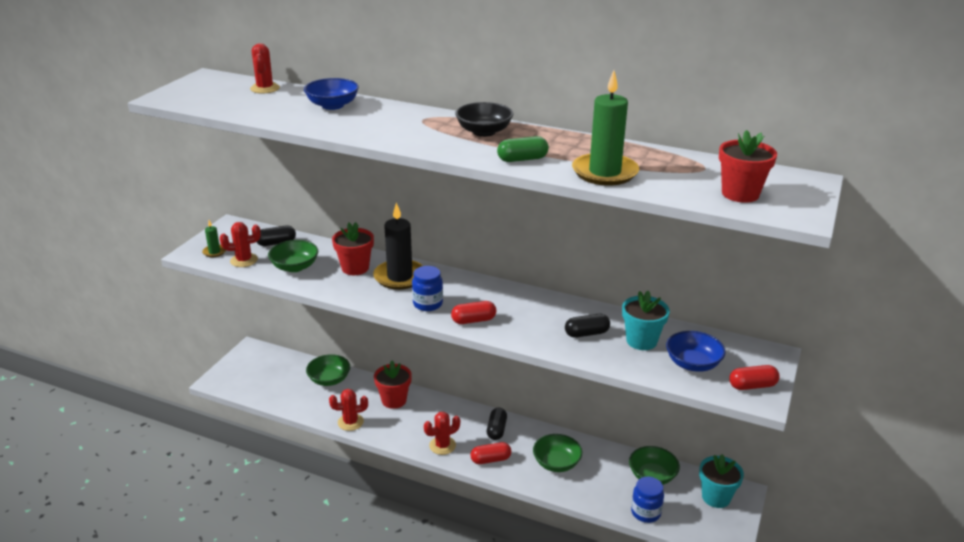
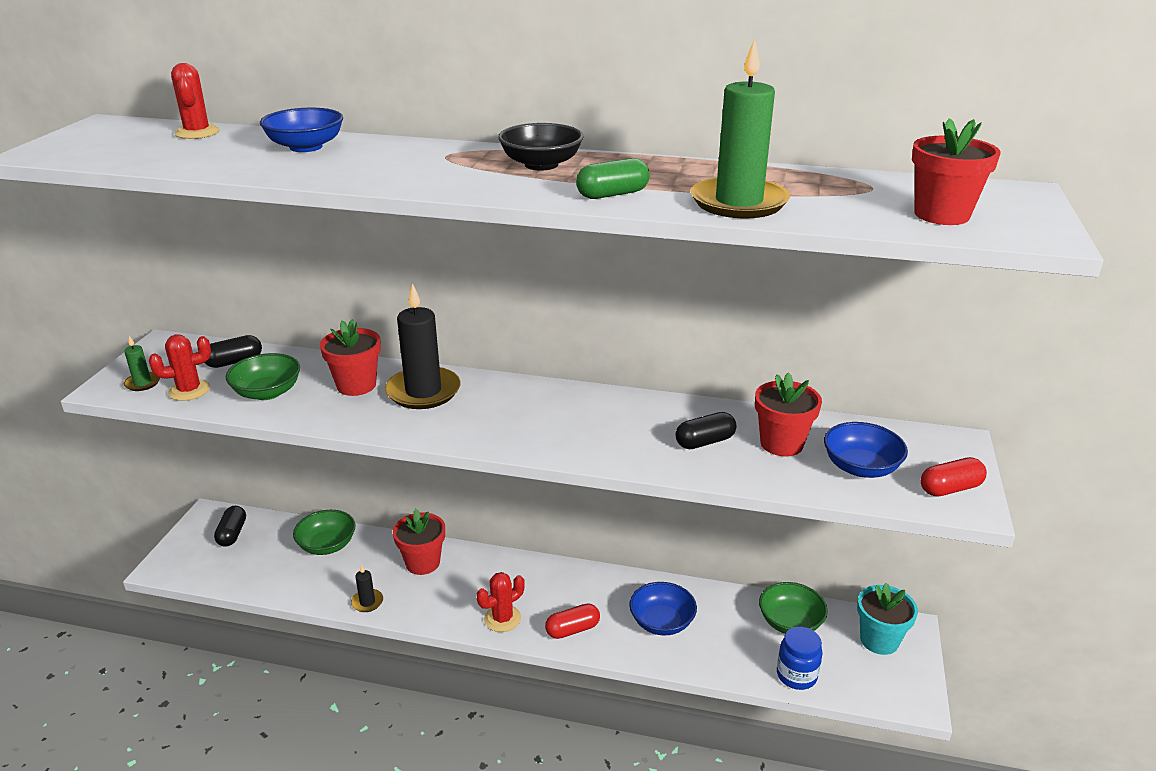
camera: 10 degrees left, 0 degrees up
(350, 422) = (367, 602): red cactus -> black candle
(428, 304) = (472, 425): blue jar -> none
(473, 320) = (543, 441): red capsule -> none
(496, 430) = (571, 586): black capsule -> black capsule (232, 534)
(556, 463) = (662, 622): green bowl -> blue bowl
(641, 341) = (781, 444): turquoise flower pot -> red flower pot

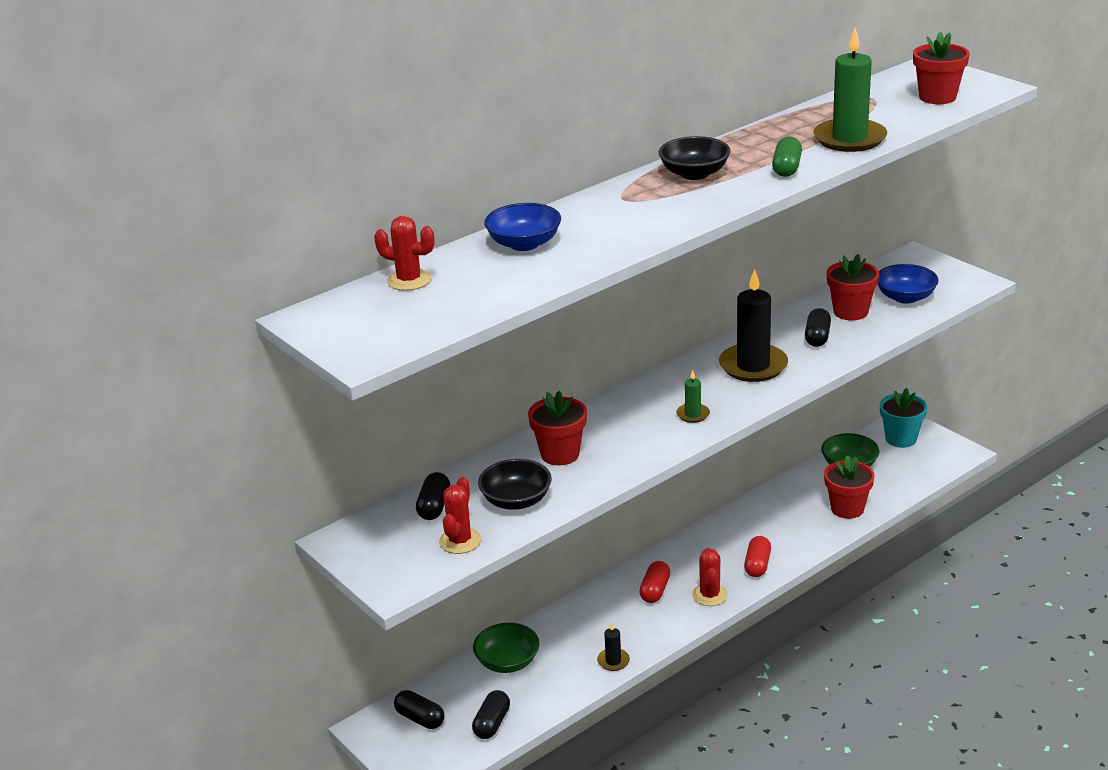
camera: 50 degrees left, 0 degrees up
(142, 383) = (411, 565): green candle -> green candle (693, 414)
(246, 572) = (492, 723): none -> black capsule
(267, 392) = (516, 500): green bowl -> black bowl
(422, 563) = (595, 613): red flower pot -> red flower pot (847, 509)
(423, 391) = (610, 426): black candle -> black candle (753, 366)
(662, 622) = (792, 520): blue bowl -> none
(796, 675) = (898, 487): blue jar -> none
(950, 489) = (956, 280): red capsule -> red capsule (655, 590)

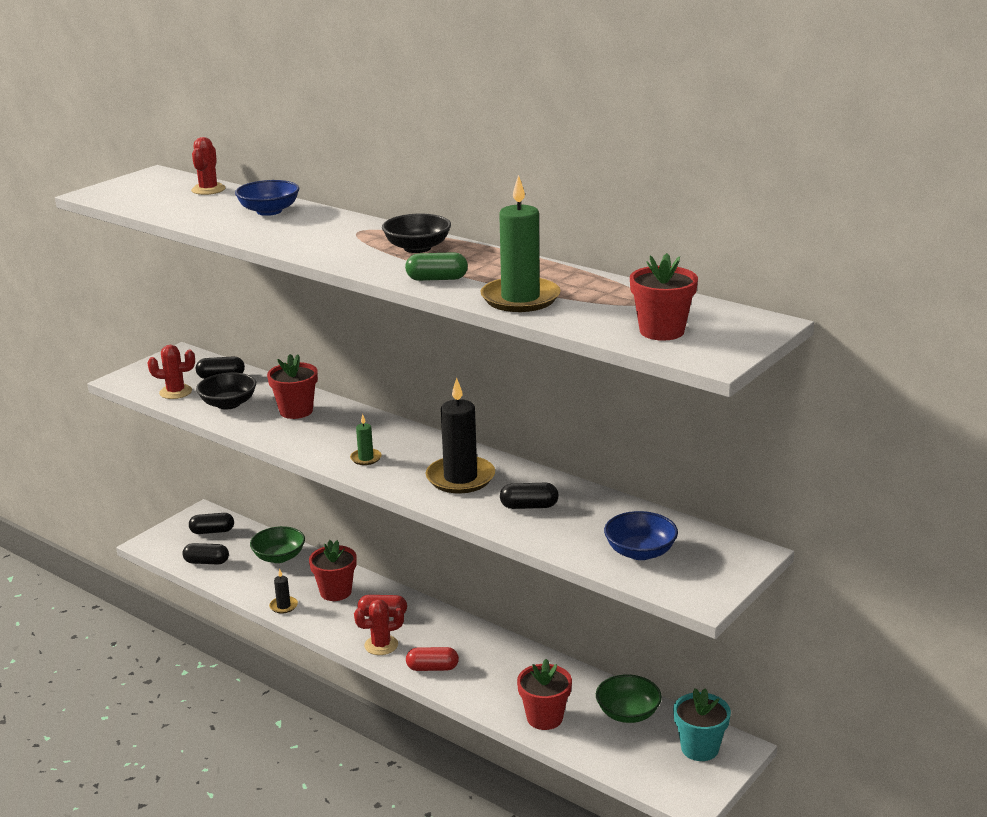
camera: 75 degrees right, 5 degrees down
(420, 718) = (212, 531): black capsule -> black capsule turned 60 degrees clockwise
(850, 312) = (592, 521): red flower pot -> red flower pot (335, 592)

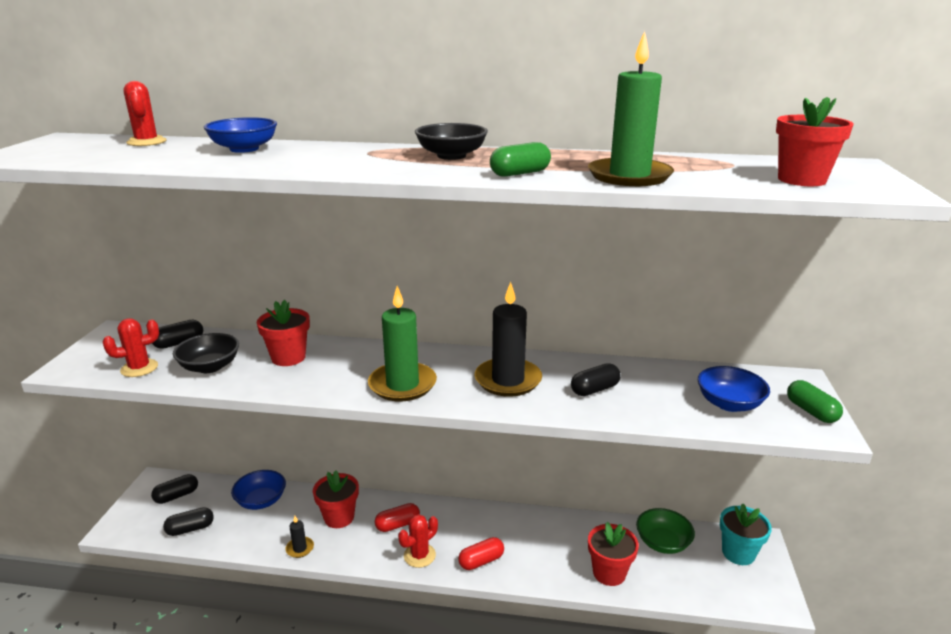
camera: 30 degrees left, 0 degrees up
(279, 557) = (261, 501): green bowl -> blue bowl
(366, 458) = (402, 385): green candle -> green candle, size x2.15
(712, 580) = (811, 411): none -> green capsule

